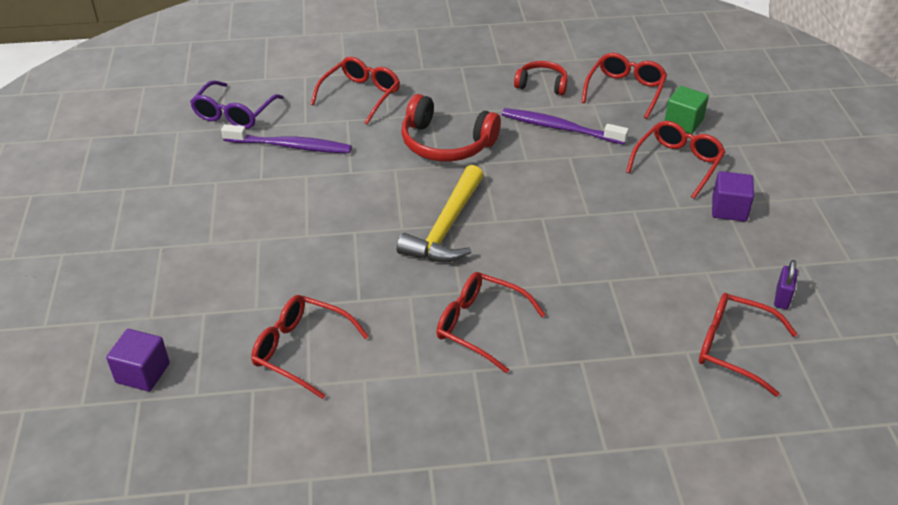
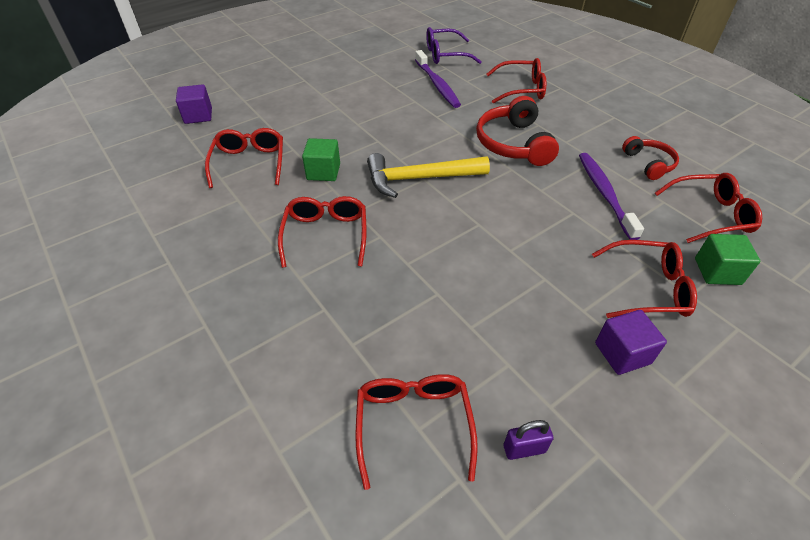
camera: 60 degrees right, 5 degrees up
(374, 293) = (323, 172): none -> green cube

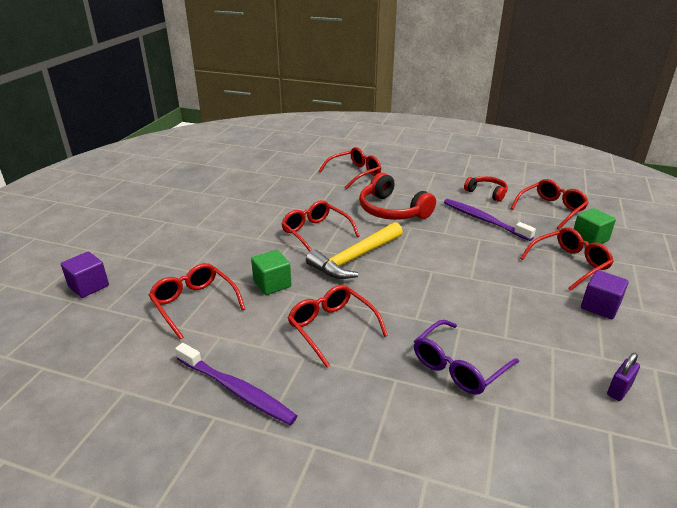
camera: 35 degrees left, 15 degrees down
(413, 425) = (547, 417): red glasses -> red glasses (316, 233)
(437, 84) = (288, 189): purple toothbrush -> purple toothbrush (236, 390)
(446, 55) = (270, 166): purple glasses -> purple glasses (459, 366)

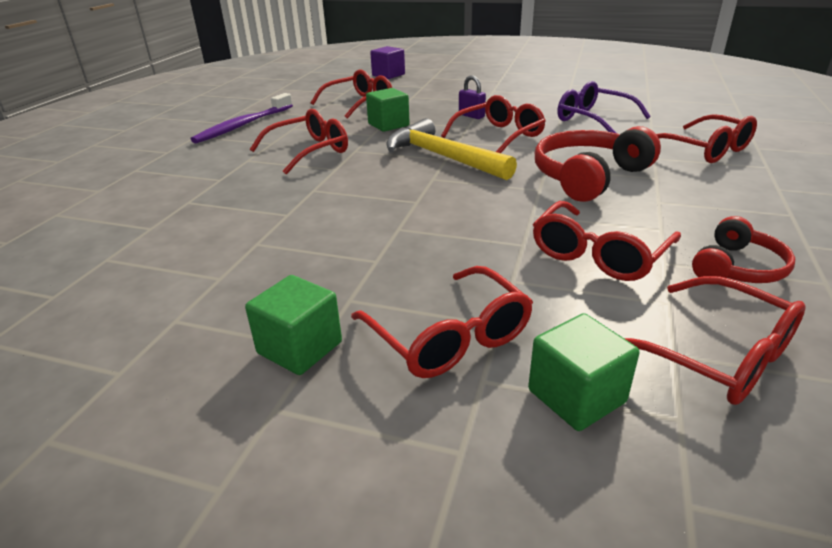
camera: 90 degrees right, 0 degrees up
(459, 366) = (220, 210): purple glasses -> purple glasses (594, 119)
(483, 220) = (599, 254): purple toothbrush -> red glasses
(600, 306) = (300, 348): purple cube -> green cube
(619, 390) = (105, 320): purple padlock -> purple padlock (471, 116)

